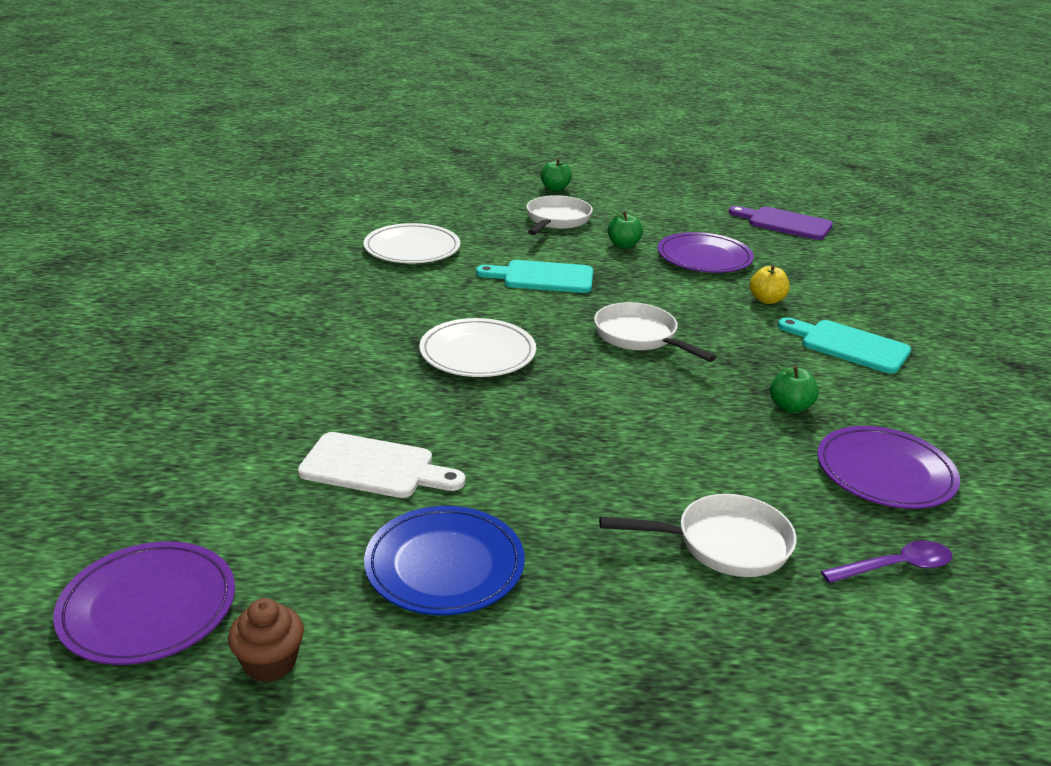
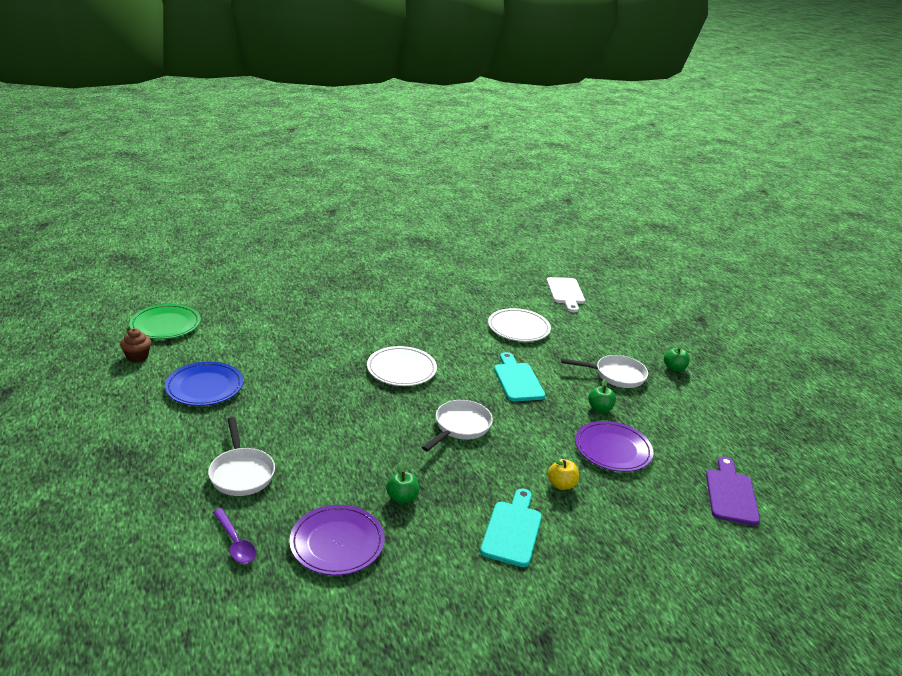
camera: 70 degrees right, 0 degrees up
(148, 607) = (165, 325): purple plate -> green plate
(374, 468) = (275, 356): white cutting board -> white cutting board (565, 293)

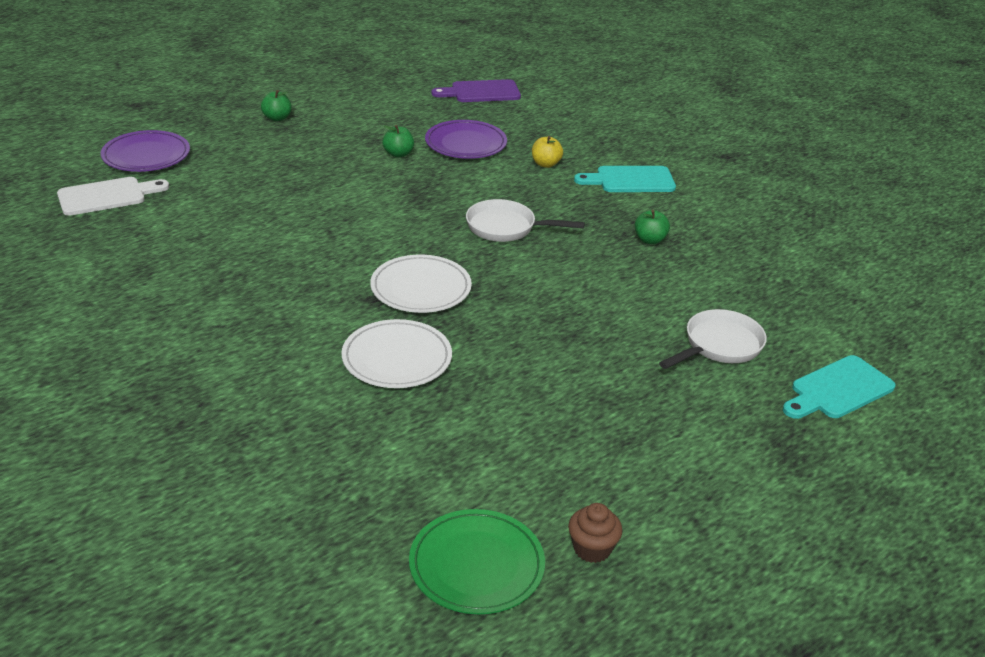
camera: 110 degrees left, 5 degrees up
(204, 387) = (602, 440): blue plate -> none
(235, 542) = (805, 315): purple spoon -> none
(337, 543) = (741, 261): purple plate -> purple plate (146, 155)
(517, 380) = (379, 206): turquoise cutting board -> turquoise cutting board (838, 389)
(518, 328) = (244, 220): white plate -> white plate (397, 358)
(616, 375) = (319, 149): white pan -> none

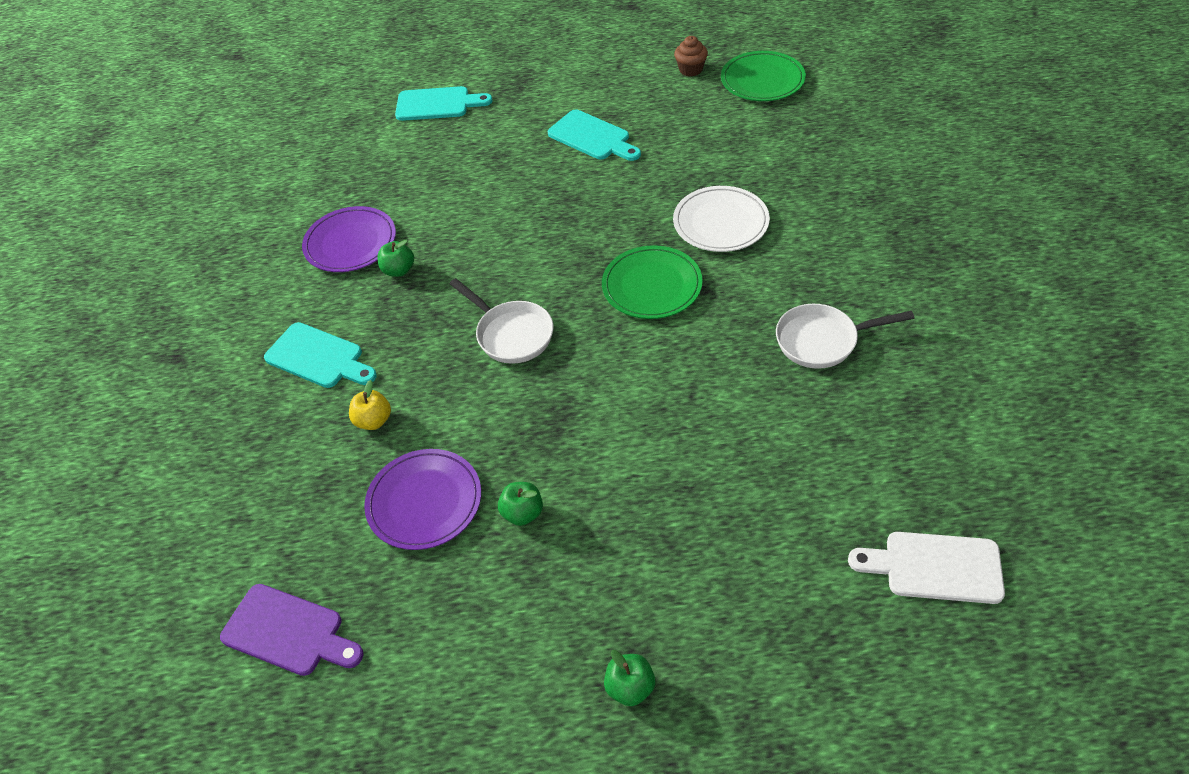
camera: 140 degrees left, 15 degrees up
(146, 155) = (862, 655): purple plate -> purple plate (350, 243)
(421, 288) = (652, 286): white plate -> green plate
(618, 406) = (592, 137): none -> turquoise cutting board
(719, 346) = (472, 156): white pan -> white pan (822, 341)

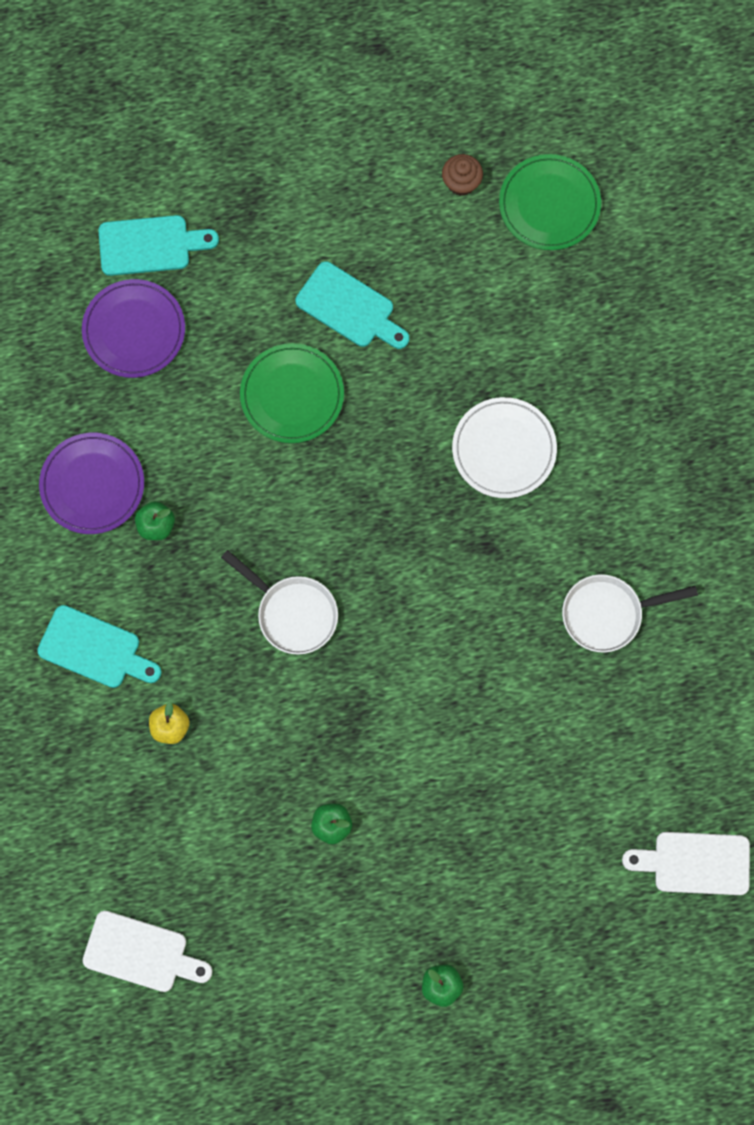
camera: 10 degrees left, 25 degrees up
(288, 632) = (141, 953): purple cutting board -> white cutting board
(424, 502) = (238, 817): purple plate -> purple plate (134, 330)
(652, 286) = (434, 544): green plate -> green plate (292, 395)

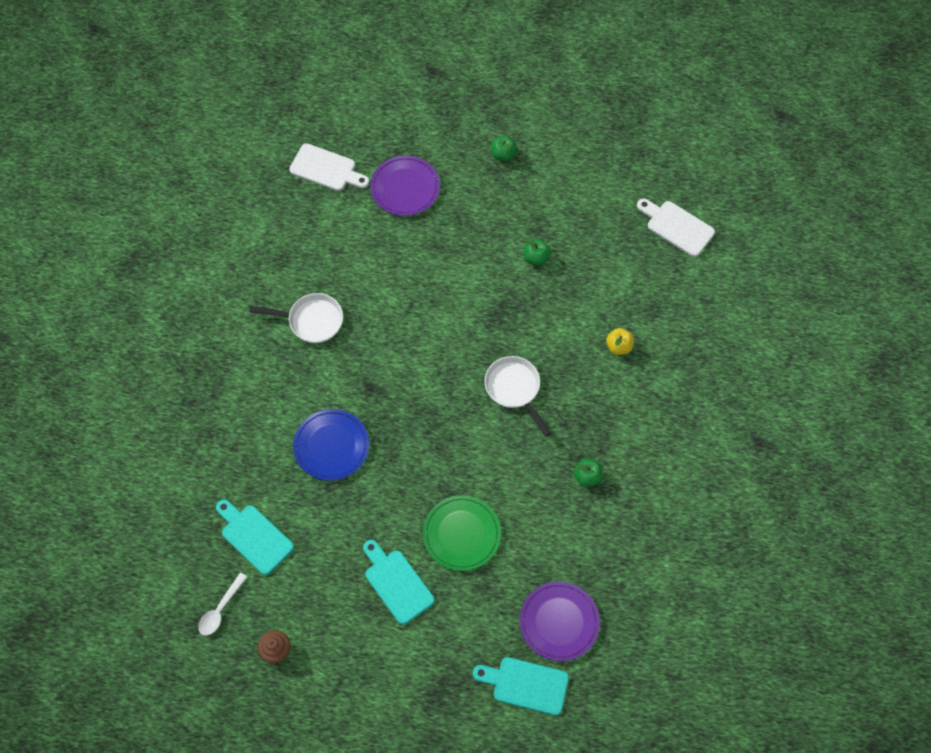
camera: 160 degrees left, 10 degrees down
(92, 485) = (623, 519): purple plate -> purple plate (405, 188)
(95, 649) = (654, 410): turquoise cutting board -> turquoise cutting board (254, 536)
(504, 449) = (331, 446): white plate -> blue plate
(549, 204) = (220, 609): green plate -> white spoon

